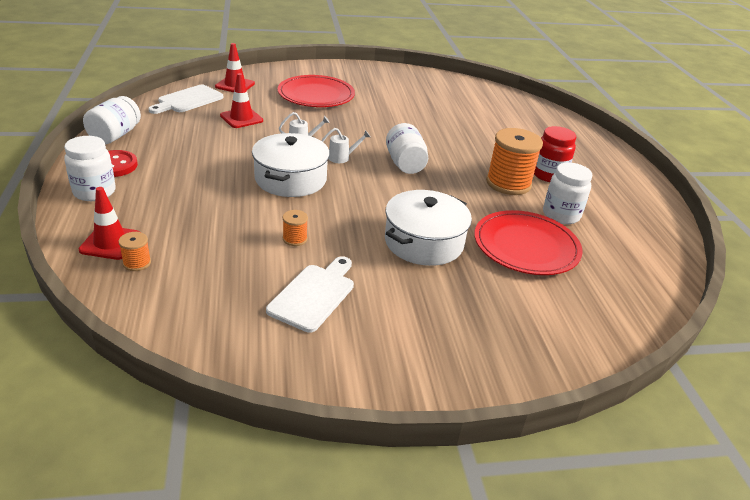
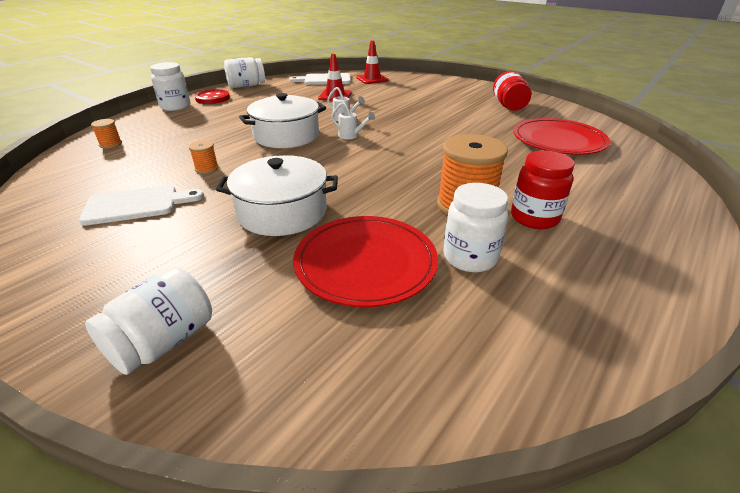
camera: 50 degrees right, 0 degrees up
(110, 243) = (125, 130): red traffic cone -> none
(316, 95) = (419, 96): red plate -> red plate (558, 140)
(397, 84) = (509, 106): none -> red jar
(405, 164) = (393, 156): white jar -> white jar (163, 342)

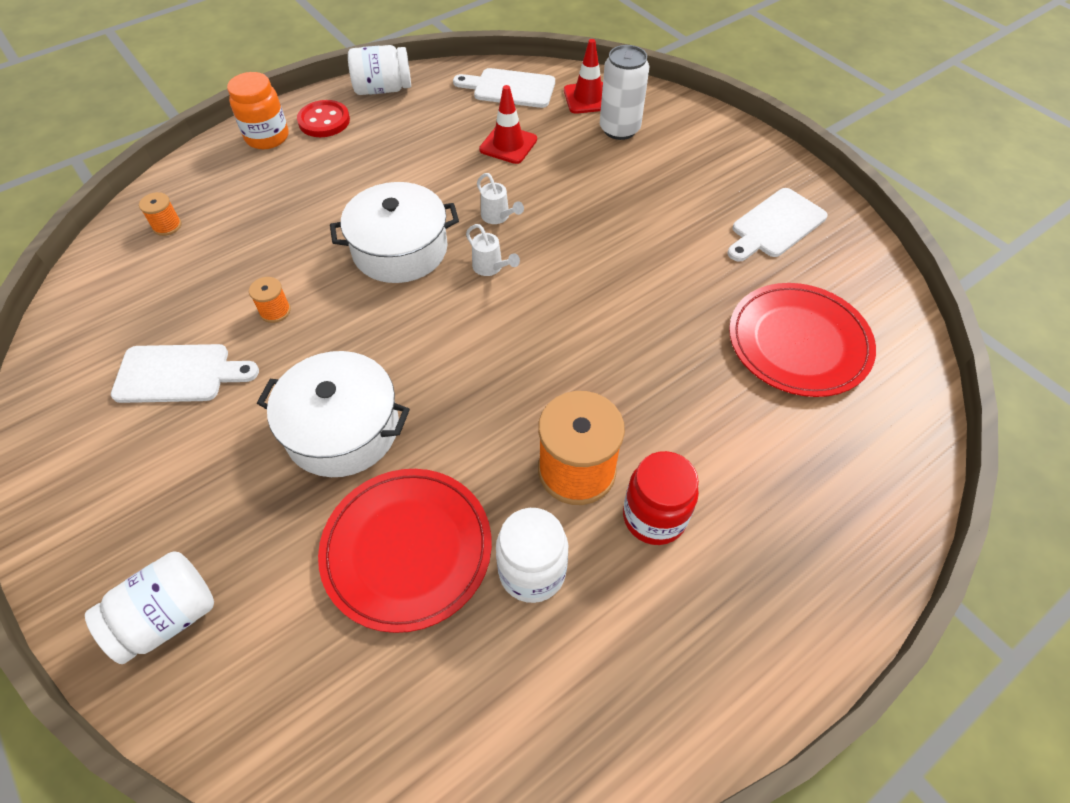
camera: 15 degrees right, 20 degrees up
(175, 106) = (267, 137): white jar -> orange jar
(397, 86) = (619, 129): none -> white can
(509, 106) = (775, 225): red jar -> white cutting board

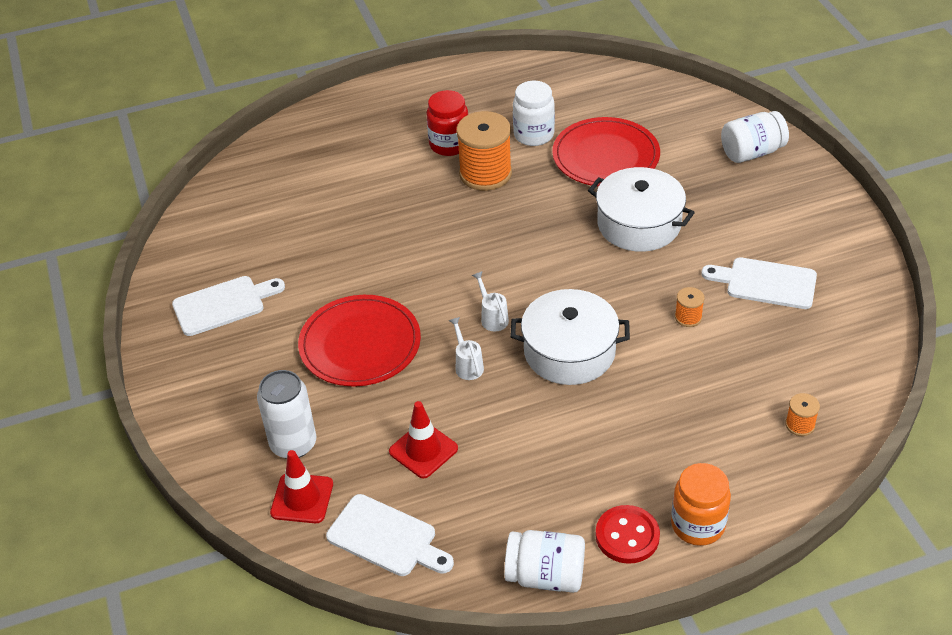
camera: 160 degrees left, 10 degrees down
(798, 342) = (283, 215): red plate -> red plate (360, 344)

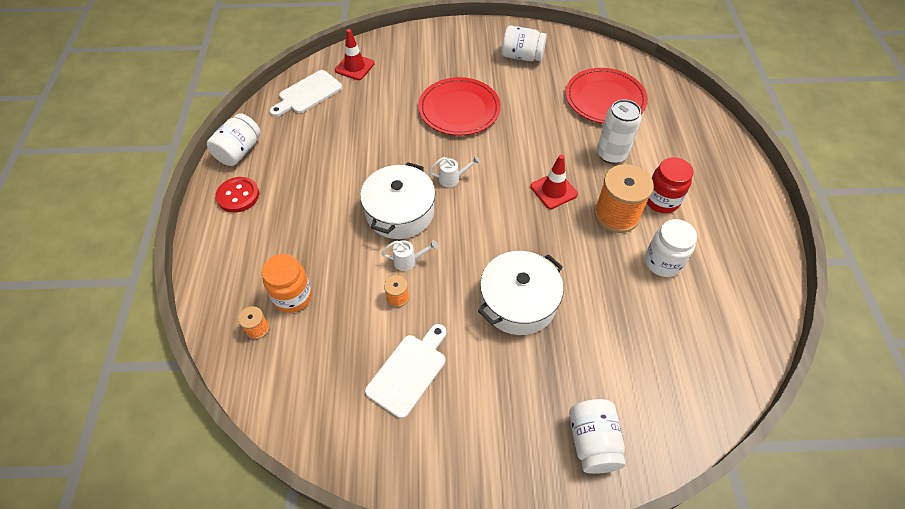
camera: 105 degrees right, 10 degrees up
(223, 304) = (522, 56): white cutting board -> white jar
(293, 444) = (394, 69): white can -> white can (611, 154)
(423, 450) = (358, 120): red traffic cone -> red traffic cone (553, 190)
(467, 365) = (415, 155): white watering can -> white watering can (409, 261)
(605, 156) = (618, 308): red plate -> red plate (605, 99)
(697, 525) = (221, 234): orange jar -> orange jar (293, 296)

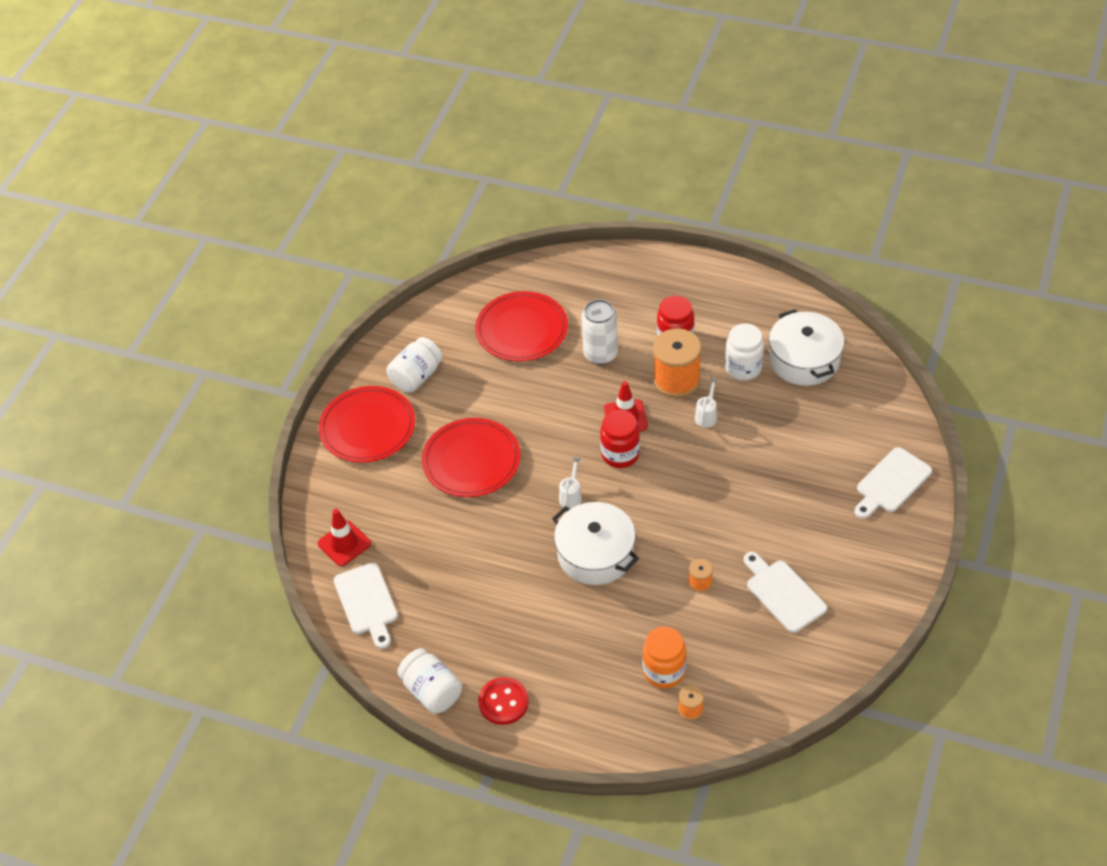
camera: 65 degrees left, 5 degrees down
(409, 261) = (661, 562): white watering can -> white watering can (707, 415)
(462, 46) = (367, 427): none -> red plate
(511, 198) = (620, 454): none -> red jar
(518, 302) = (742, 489): white pot -> white pot (804, 360)
(592, 442) = (891, 483): white jar -> white cutting board

